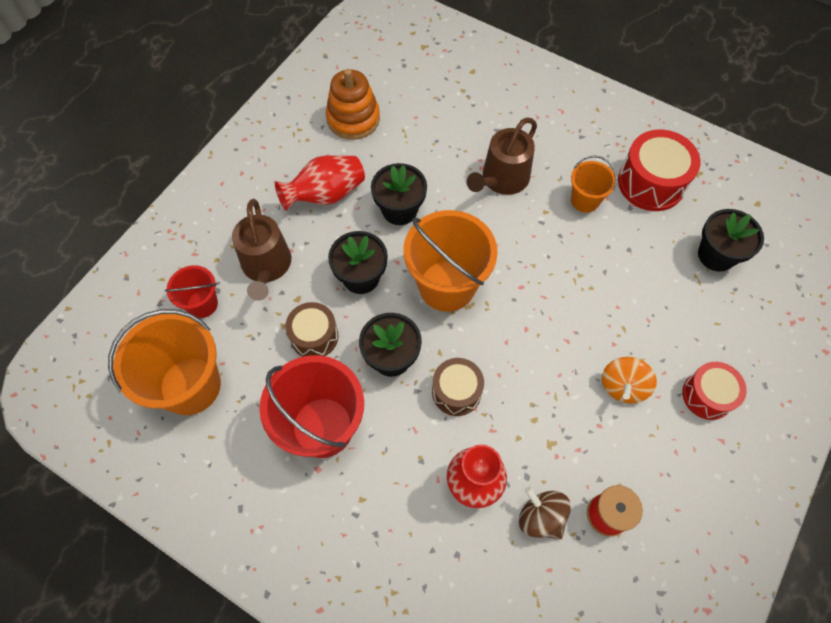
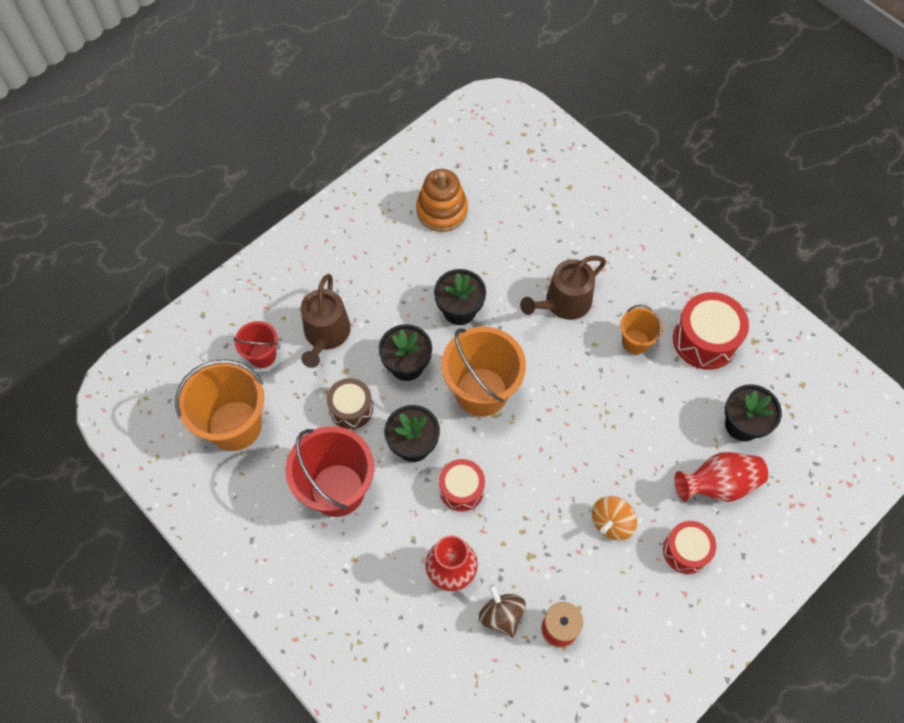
camera: 15 degrees right, 0 degrees up
(325, 195) = (396, 279): red vase -> red vase (718, 484)
(456, 392) = (461, 489): brown drum -> red drum

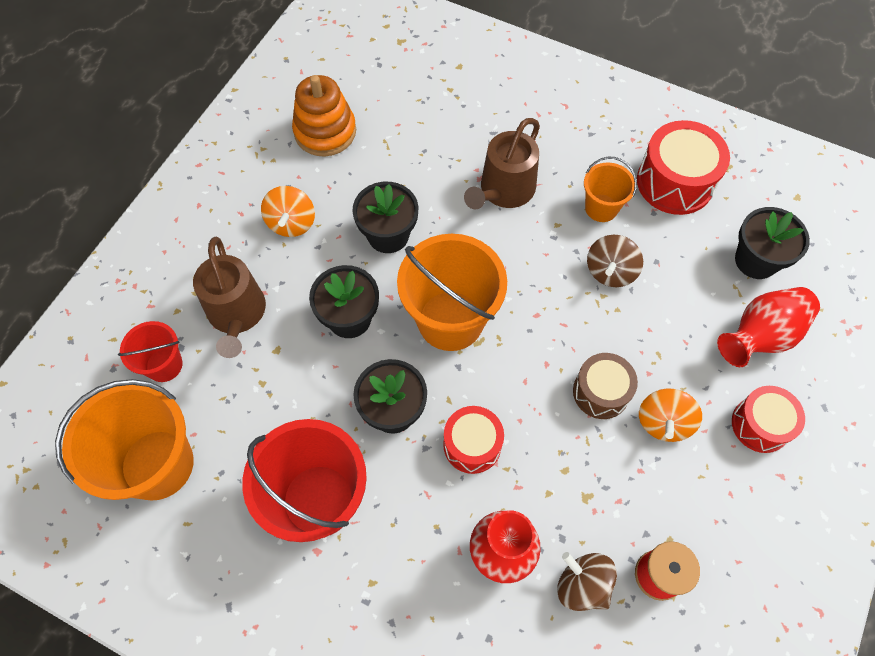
camera: 20 degrees left, 0 degrees up
(351, 408) = (300, 393): brown drum -> brown drum (601, 392)
(390, 277) = (291, 223): none -> orange spinning top
(620, 395) = (610, 271): none -> brown spinning top

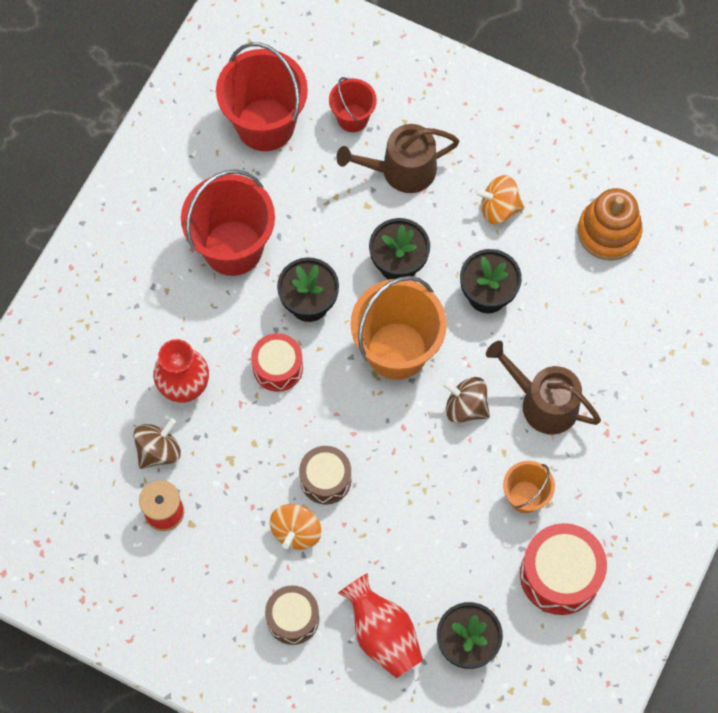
camera: 90 degrees right, 5 degrees up
(157, 464) = (265, 124): orange bucket -> red bucket
(610, 271) = (451, 499): brown spinning top -> brown spinning top (465, 406)
(663, 422) = (296, 531): orange spinning top -> orange spinning top turned 90 degrees counterclockwise
(760, 425) = (293, 618): red drum -> brown drum

